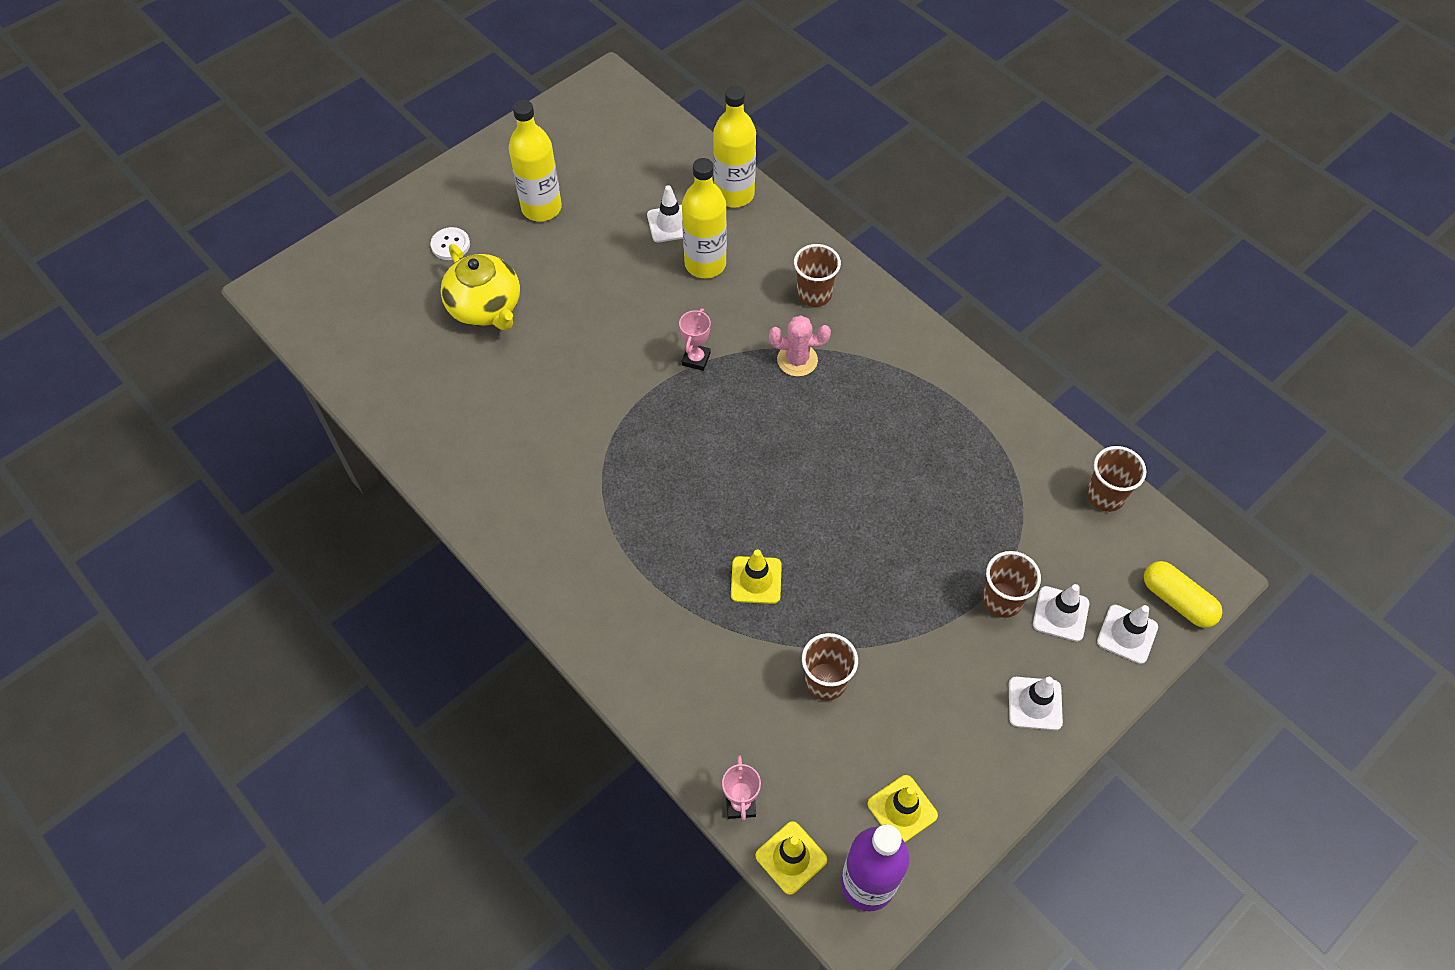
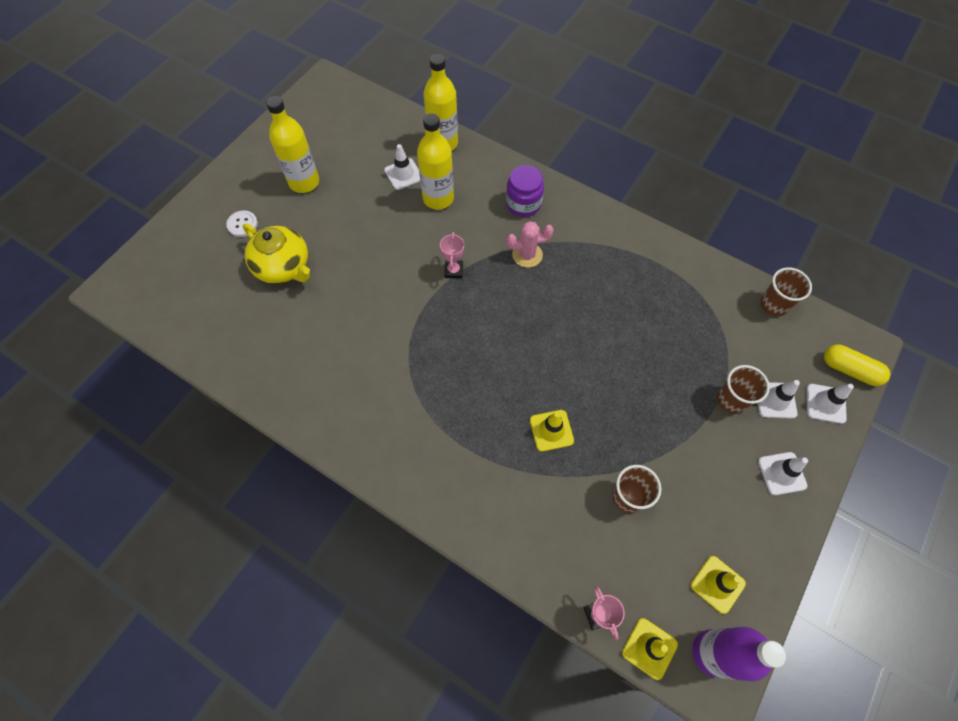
camera: 15 degrees left, 5 degrees up
(814, 294) = (523, 204): brown cup -> purple jar

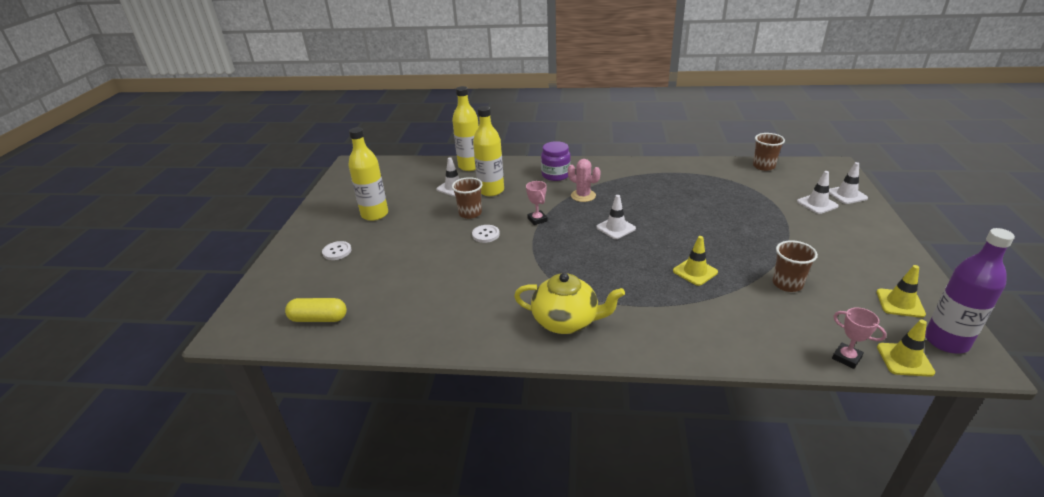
camera: 25 degrees left, 30 degrees down
(283, 267) = (394, 262): yellow teapot -> yellow teapot (566, 321)
(389, 269) = (485, 234): none -> white button
(527, 255) = (583, 196): pink cactus -> pink cactus turned 75 degrees clockwise
(731, 400) = (792, 213): brown cup -> brown cup (470, 213)
(782, 473) = (864, 234): white traffic cone -> white traffic cone (616, 228)
(849, 370) = (840, 177): yellow capsule -> yellow capsule (319, 319)

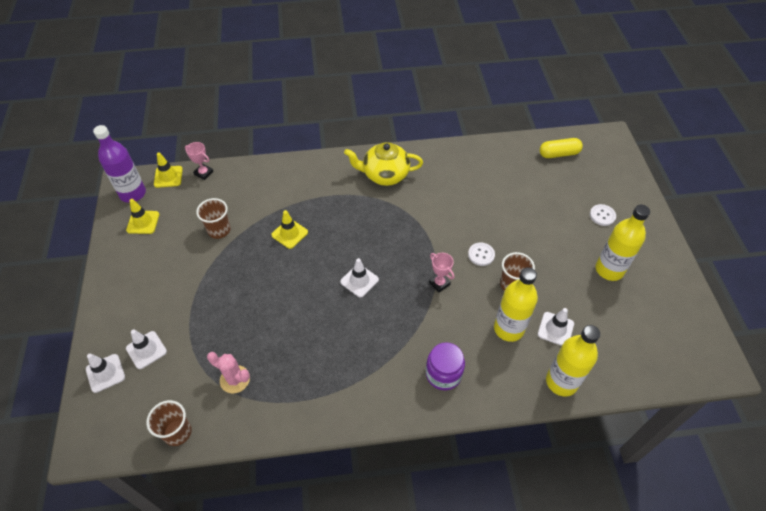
camera: 165 degrees right, 20 degrees up
(583, 196) = (401, 332): pink cactus -> pink cactus (235, 379)

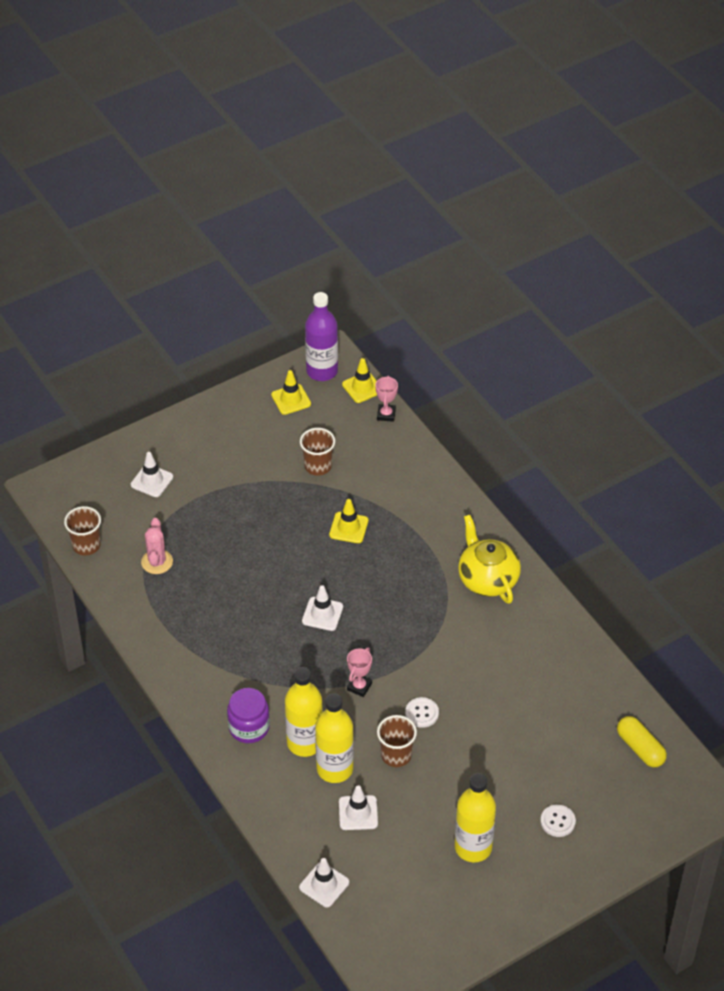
camera: 65 degrees right, 5 degrees down
(105, 373) = (114, 464): white traffic cone -> white traffic cone (324, 885)
(561, 382) = (294, 835): yellow bottle -> yellow bottle (305, 743)

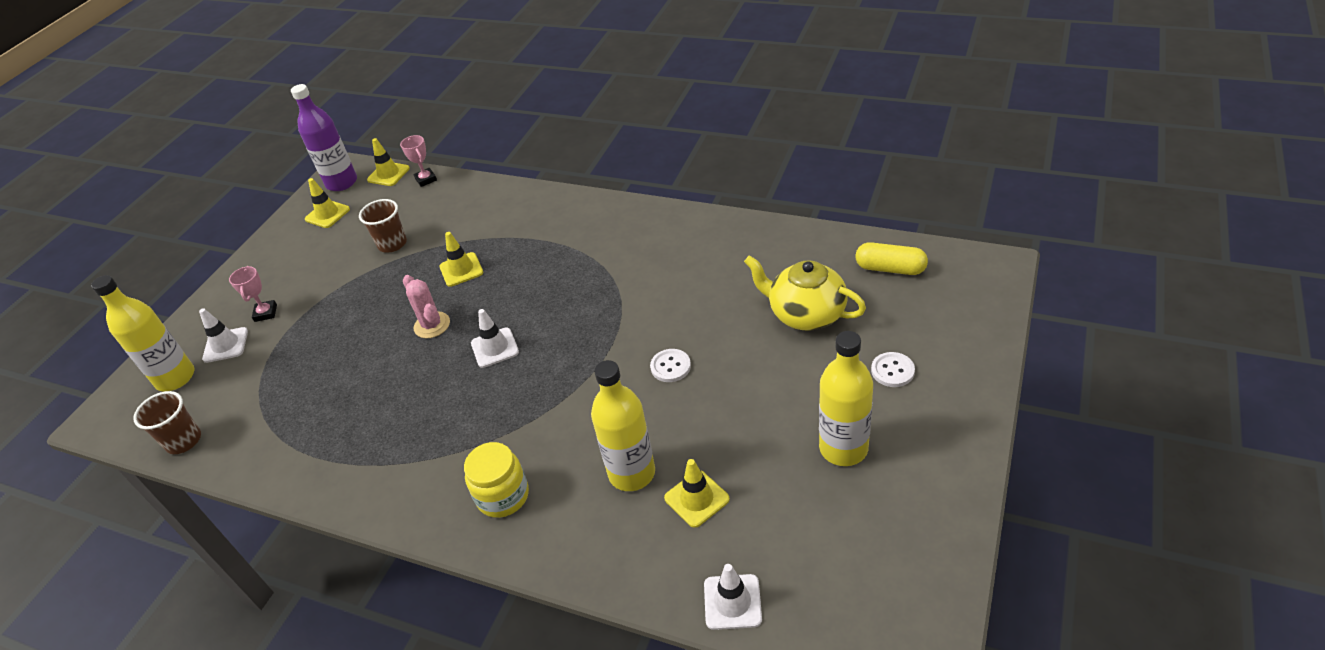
camera: 30 degrees left, 5 degrees down
(157, 562) = (279, 408): pink cactus -> pink cactus (432, 325)
(249, 727) = (503, 496): purple jar -> yellow jar
(305, 743) = (577, 470): yellow bottle -> yellow bottle (175, 378)
(358, 813) = (696, 499): white traffic cone -> yellow traffic cone
(359, 687) = (587, 384): pink trophy -> pink trophy (266, 313)
(396, 755) = (682, 418): brown cup -> none
(487, 579) = (625, 233): yellow teapot -> yellow teapot (805, 314)

